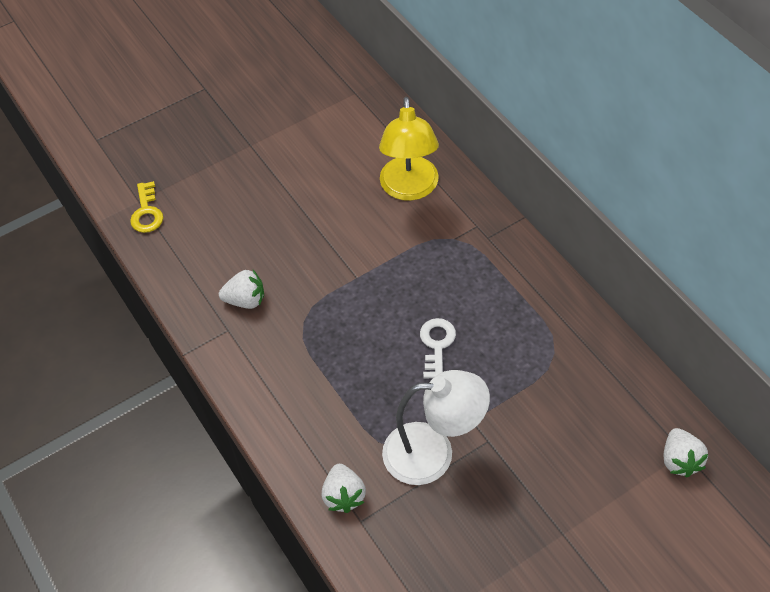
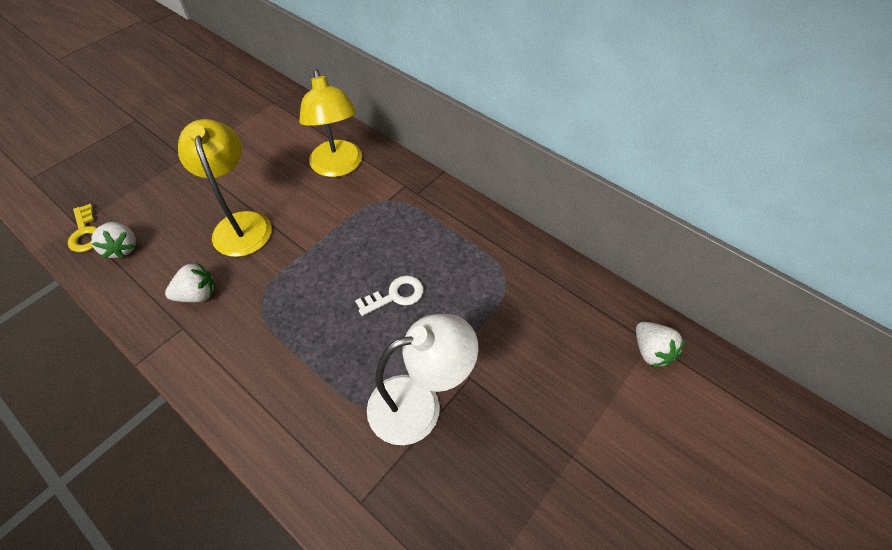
camera: 20 degrees left, 0 degrees up
(297, 234) = (241, 224): none -> yellow lamp
(344, 496) = (336, 477): white strawberry -> white strawberry (122, 248)
(437, 344) = (396, 295): white key -> white key turned 75 degrees clockwise

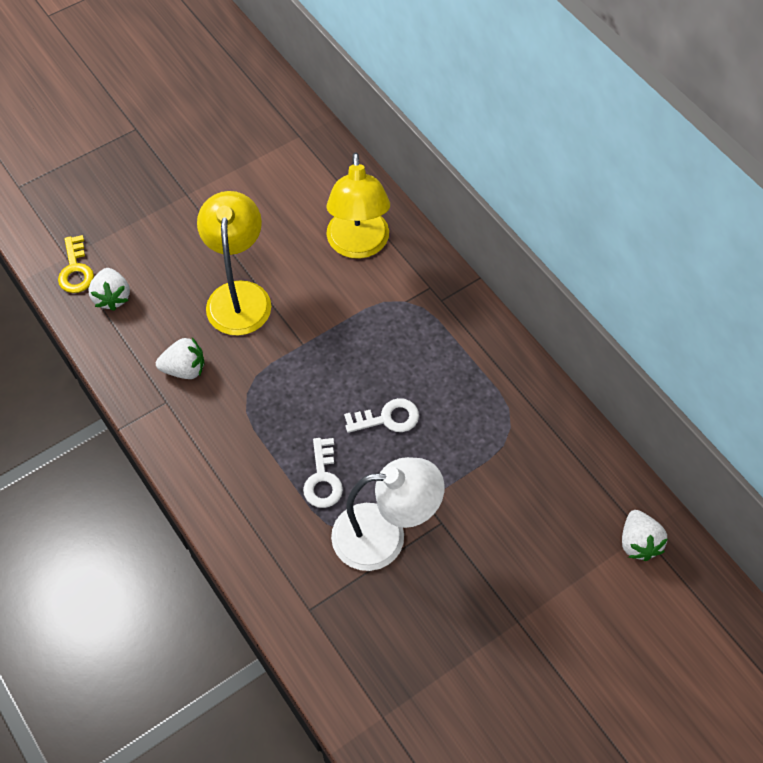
camera: 15 degrees right, 5 degrees up
(347, 364) = (323, 479): none -> white key

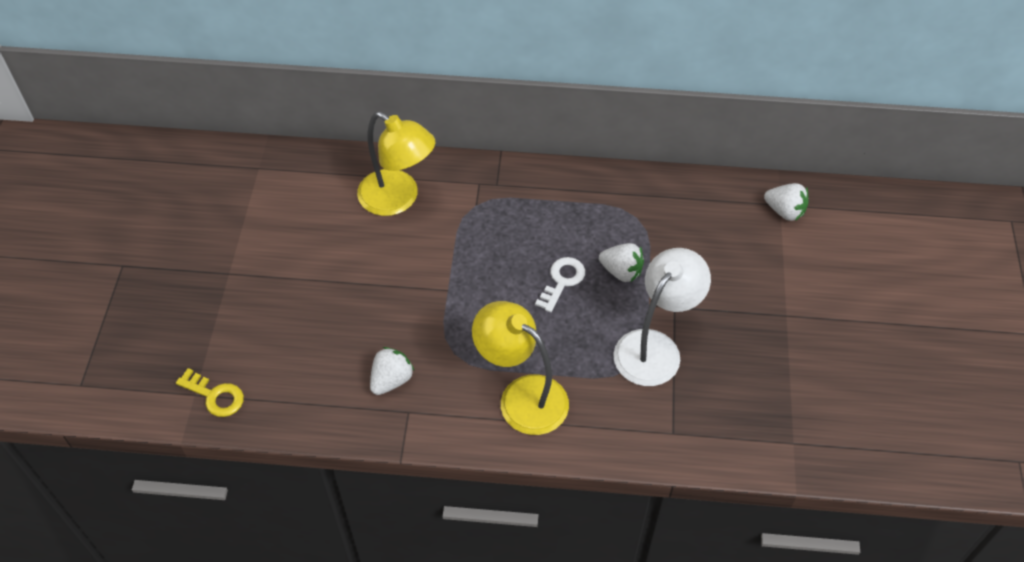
camera: 50 degrees left, 5 degrees down
(112, 297) = (271, 387): white strawberry -> white strawberry (621, 271)
(239, 296) = (362, 301): yellow lamp -> yellow lamp (522, 396)
(323, 479) = (574, 353): white key -> none

